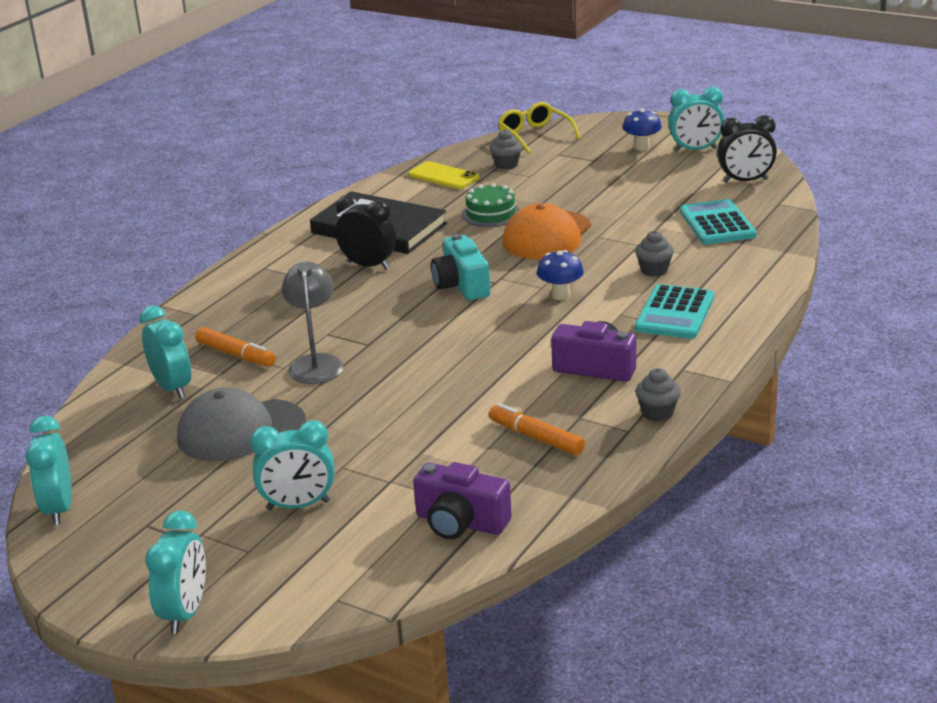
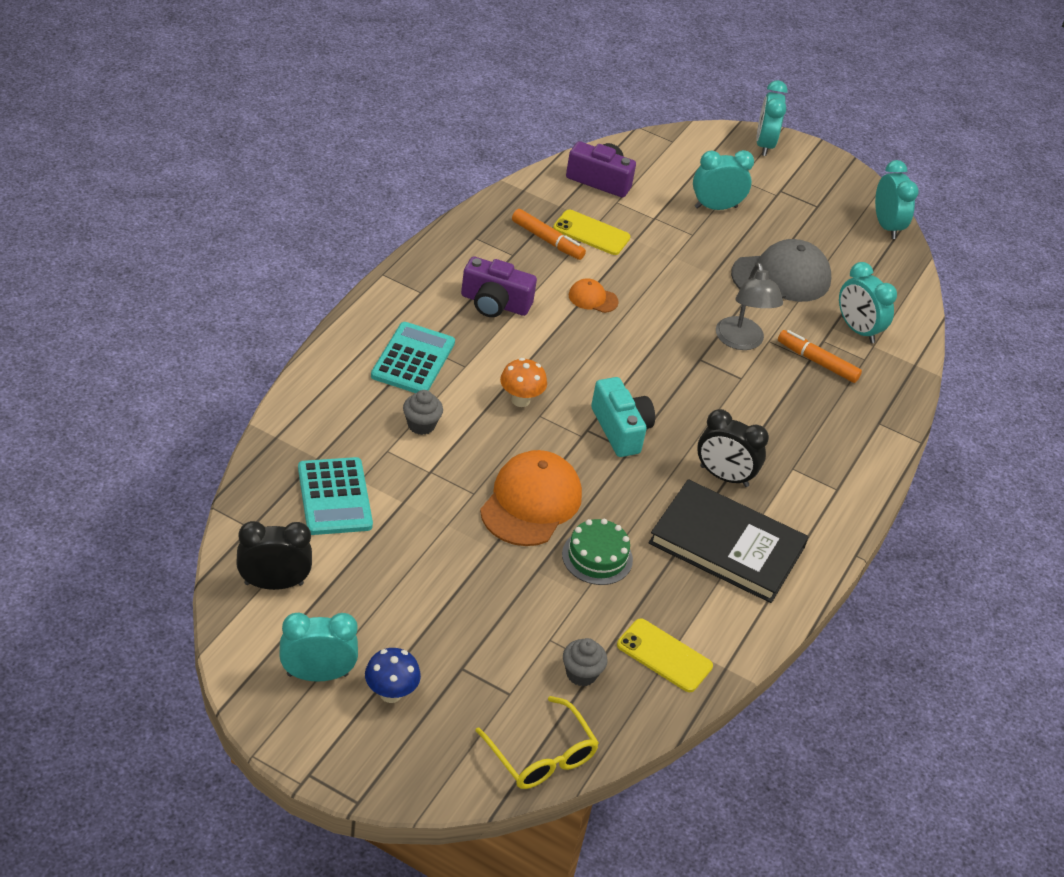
camera: 170 degrees right, 15 degrees up
(478, 452) = (591, 233): none -> yellow phone
(481, 384) = (593, 298): none -> orange cap
(560, 295) = (520, 400): blue mushroom -> orange mushroom
(657, 413) = (450, 250): grey cupcake -> none

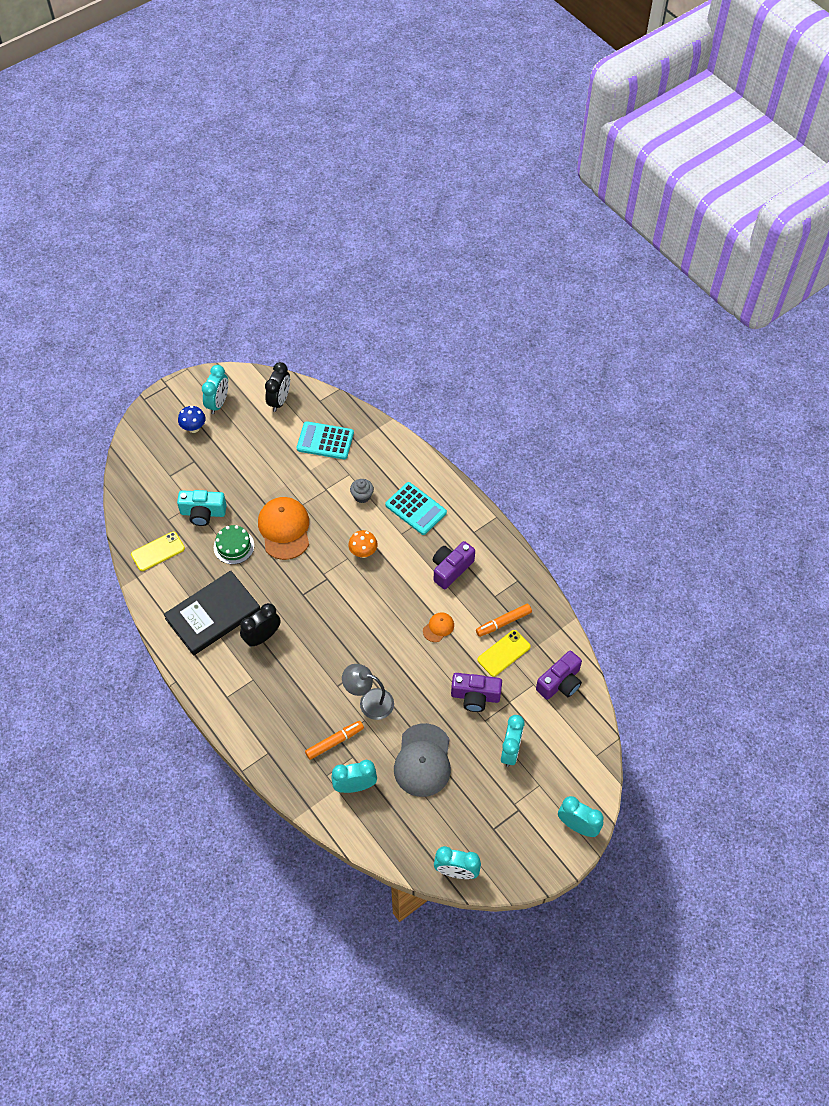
camera: 120 degrees right, 15 degrees up
(531, 502) = (284, 529): orange cap -> orange cap turned 150 degrees counterclockwise
(541, 755) = (130, 476): yellow glasses -> none
(581, 674) = (166, 510): grey cupcake -> none
(620, 429) = (320, 596): turquoise camera -> turquoise camera (203, 513)
(667, 248) = (475, 696): none -> purple camera

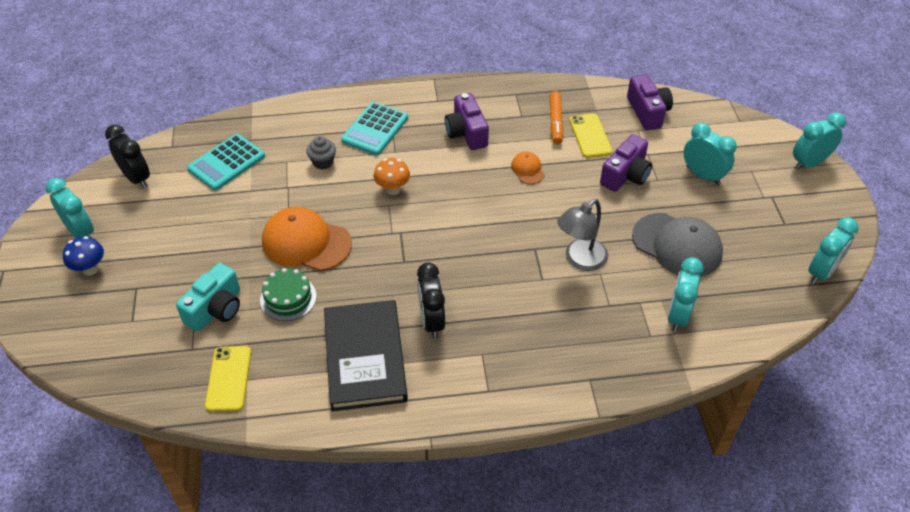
camera: 60 degrees left, 10 degrees down
(334, 742) = (612, 310): orange marker -> none
(415, 509) = (375, 129): turquoise calculator -> turquoise calculator turned 135 degrees clockwise

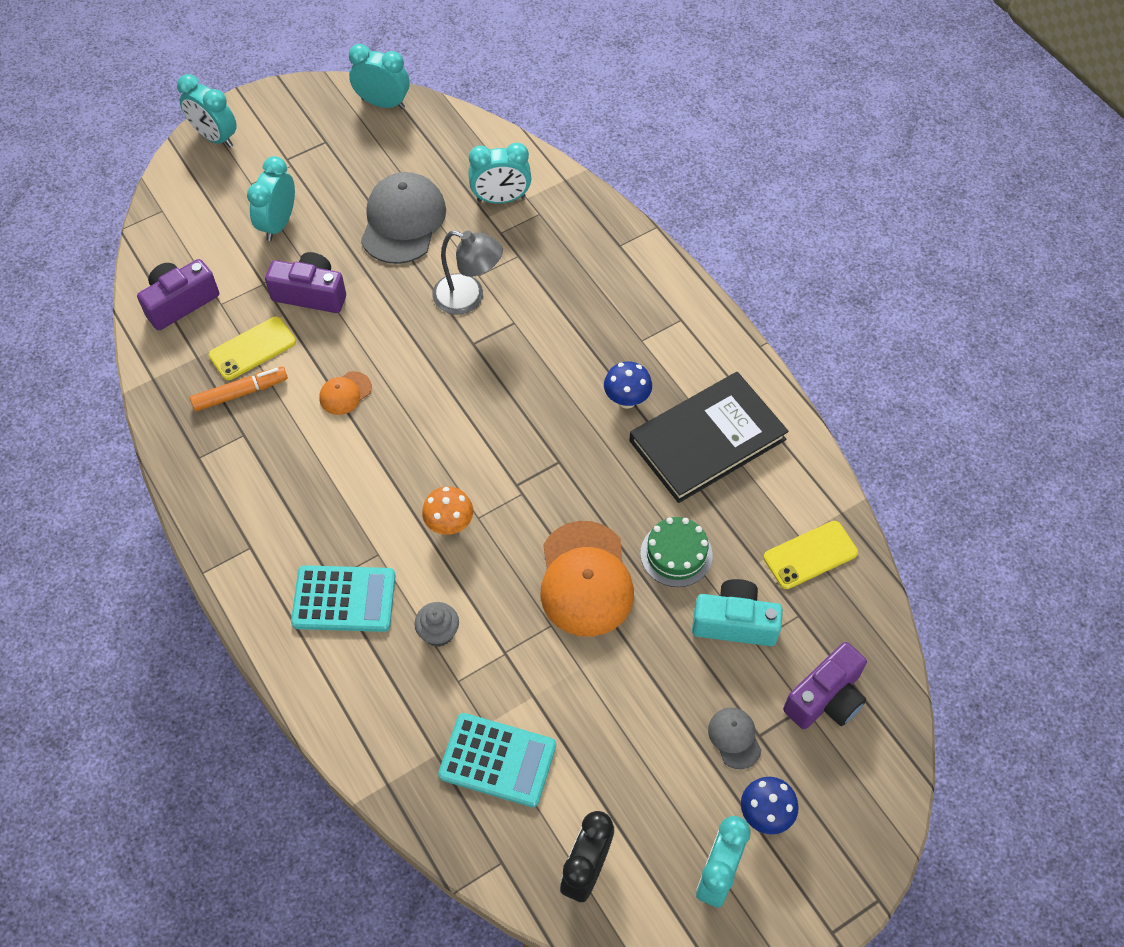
camera: 115 degrees left, 10 degrees up
(145, 275) = (734, 738): none -> grey cap
(431, 321) = (626, 400): black clock -> blue mushroom
(466, 133) = (304, 485): purple camera -> purple camera (826, 698)

